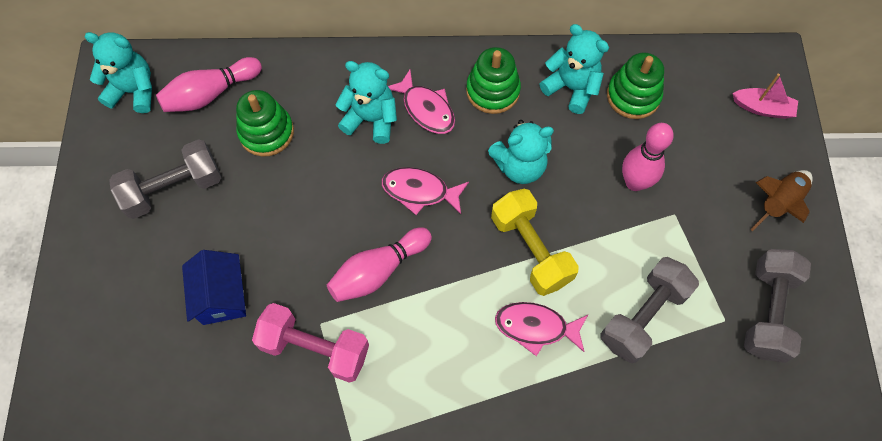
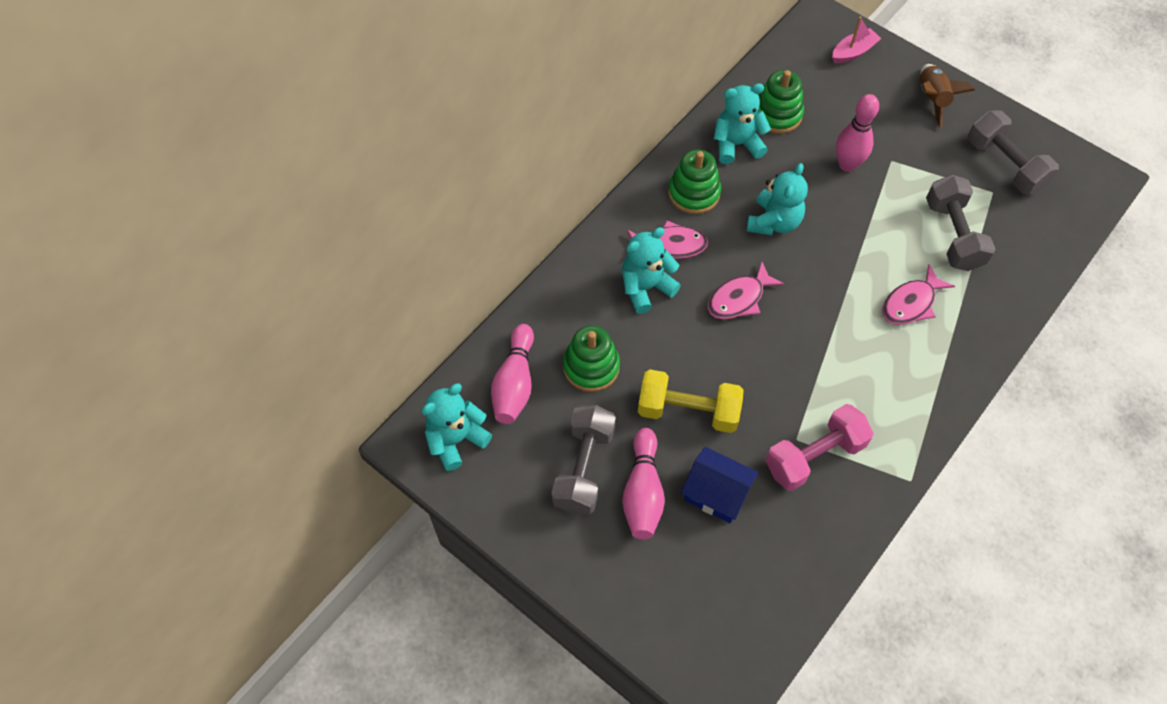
camera: 50 degrees left, 5 degrees down
(378, 271) = (784, 371): pink bowling pin -> pink bowling pin (643, 492)
(531, 250) = (847, 263): yellow dumbbell -> yellow dumbbell (688, 411)

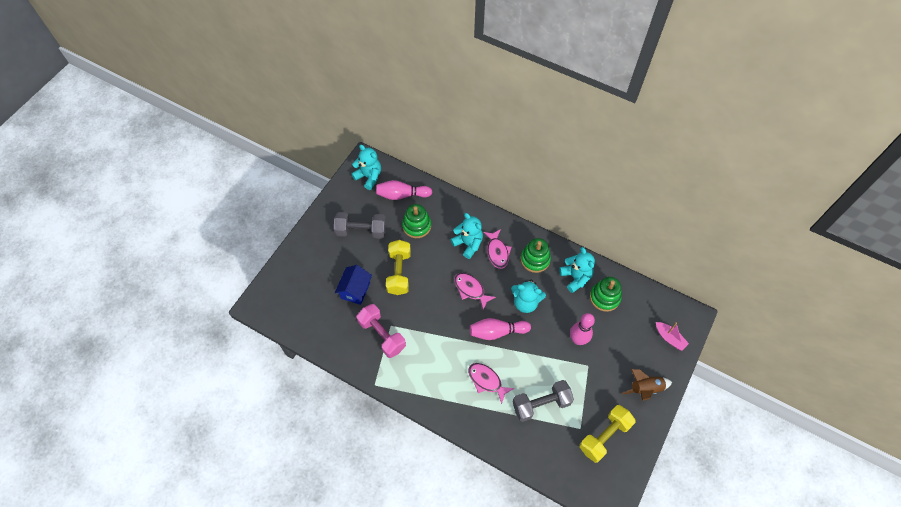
camera: 80 degrees right, 0 degrees up
(643, 492) = (352, 258): pink bowling pin -> pink bowling pin (497, 332)
(1005, 165) = (604, 436): grey dumbbell -> yellow dumbbell

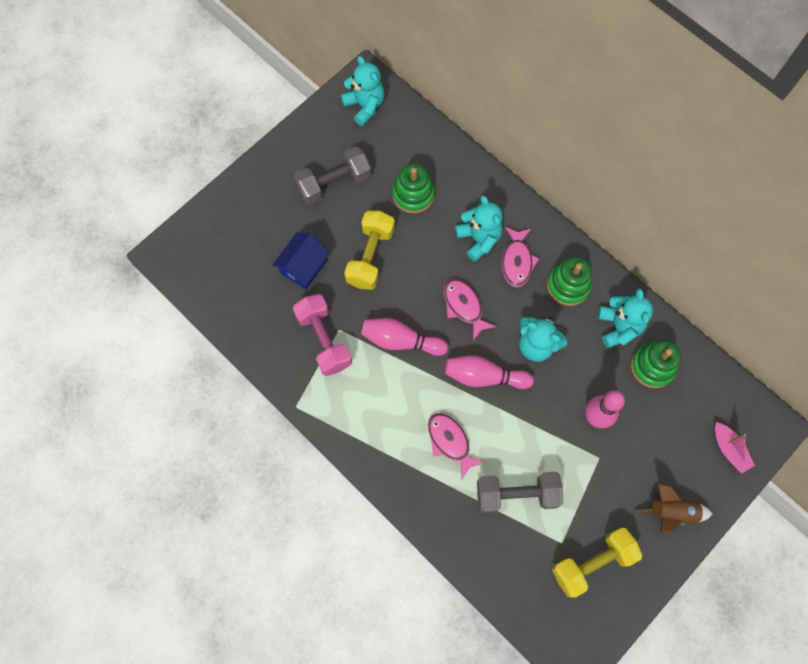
camera: 15 degrees right, 10 degrees up
(361, 231) = (334, 183): grey dumbbell -> grey dumbbell turned 45 degrees counterclockwise
(402, 195) = (404, 144): pink bowling pin -> pink bowling pin (401, 341)

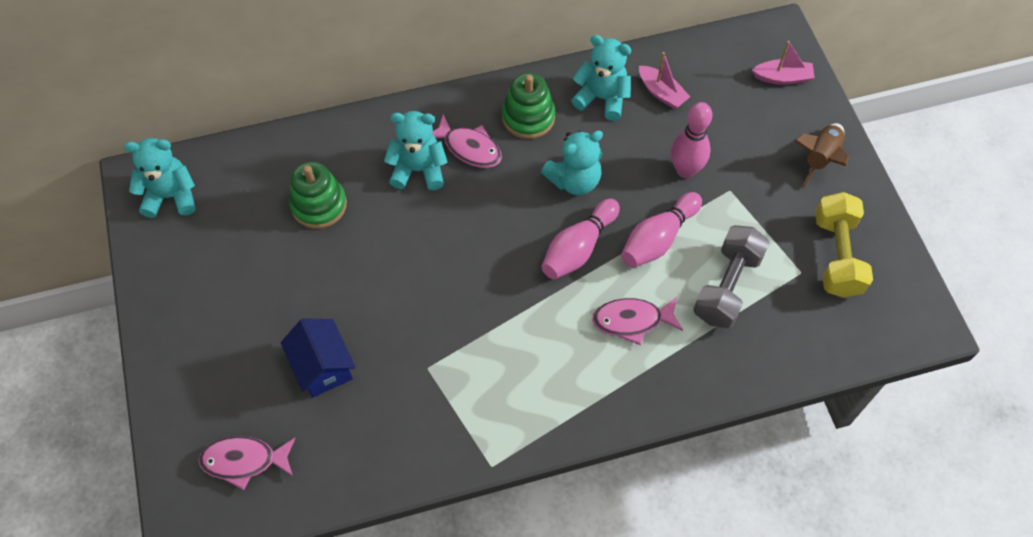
camera: 60 degrees left, 10 degrees down
(324, 340) = (429, 391): pink dumbbell -> none
(334, 183) = (242, 279): grey dumbbell -> none
(370, 256) = (361, 288): yellow dumbbell -> none
(401, 341) = (484, 309): pink bowling pin -> pink bowling pin (658, 239)
(464, 306) = (486, 225): pink fish -> pink fish (244, 461)
(652, 366) = (661, 93): green stacking toy -> pink boat

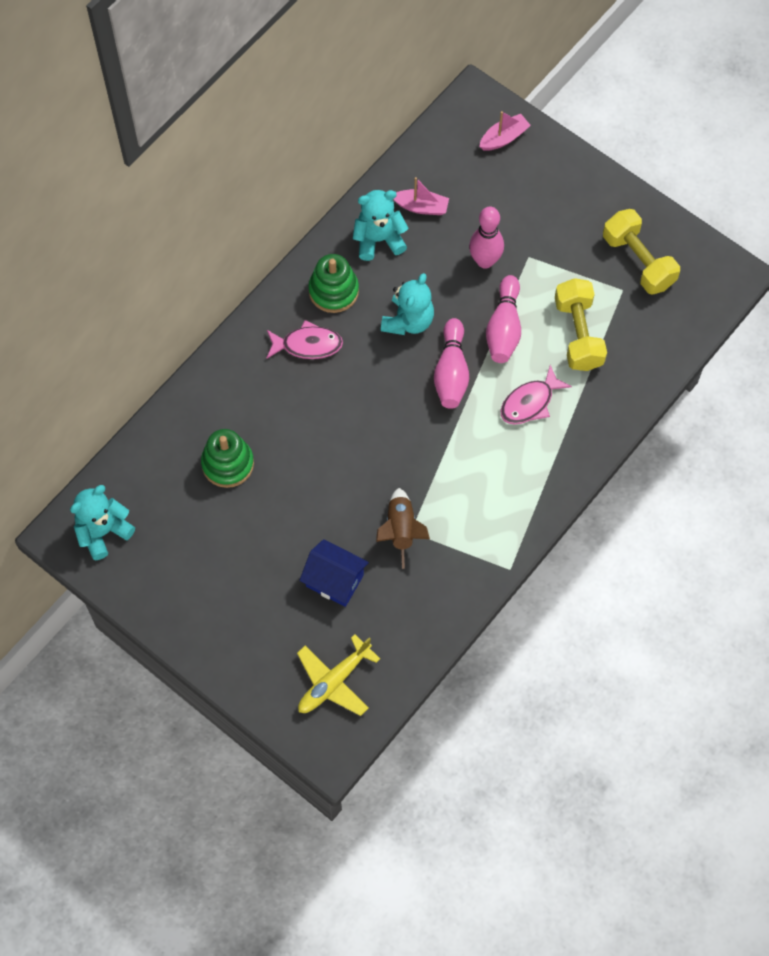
camera: 35 degrees left, 5 degrees up
(244, 461) = (334, 682): pink fish -> yellow plane
(418, 170) = (282, 387): turquoise teddy bear -> none
(727, 286) = (578, 334): grey dumbbell -> yellow dumbbell
(819, 159) = (576, 190): brown rocket -> brown rocket (401, 530)

